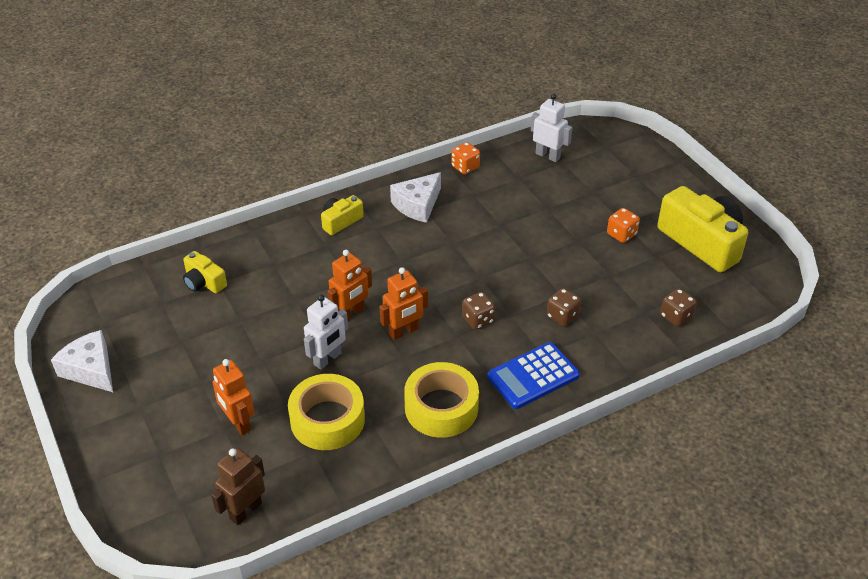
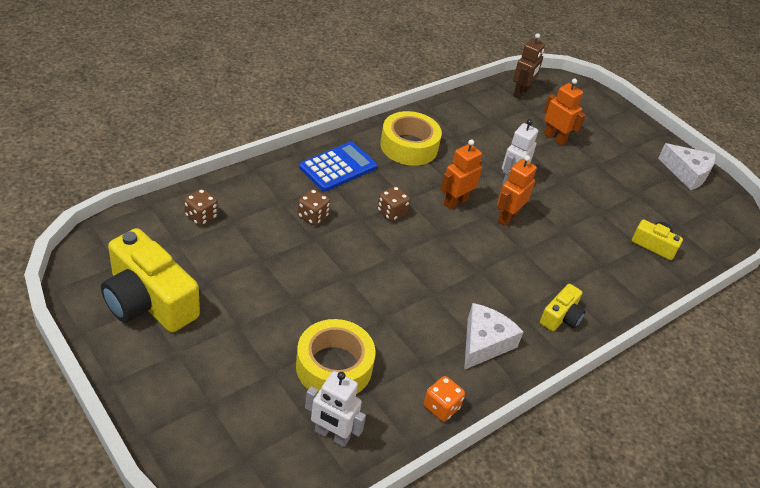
camera: 165 degrees right, 0 degrees up
(327, 420) = (492, 139): yellow tape -> yellow tape (334, 366)
(621, 234) = (243, 308): orange dice -> none

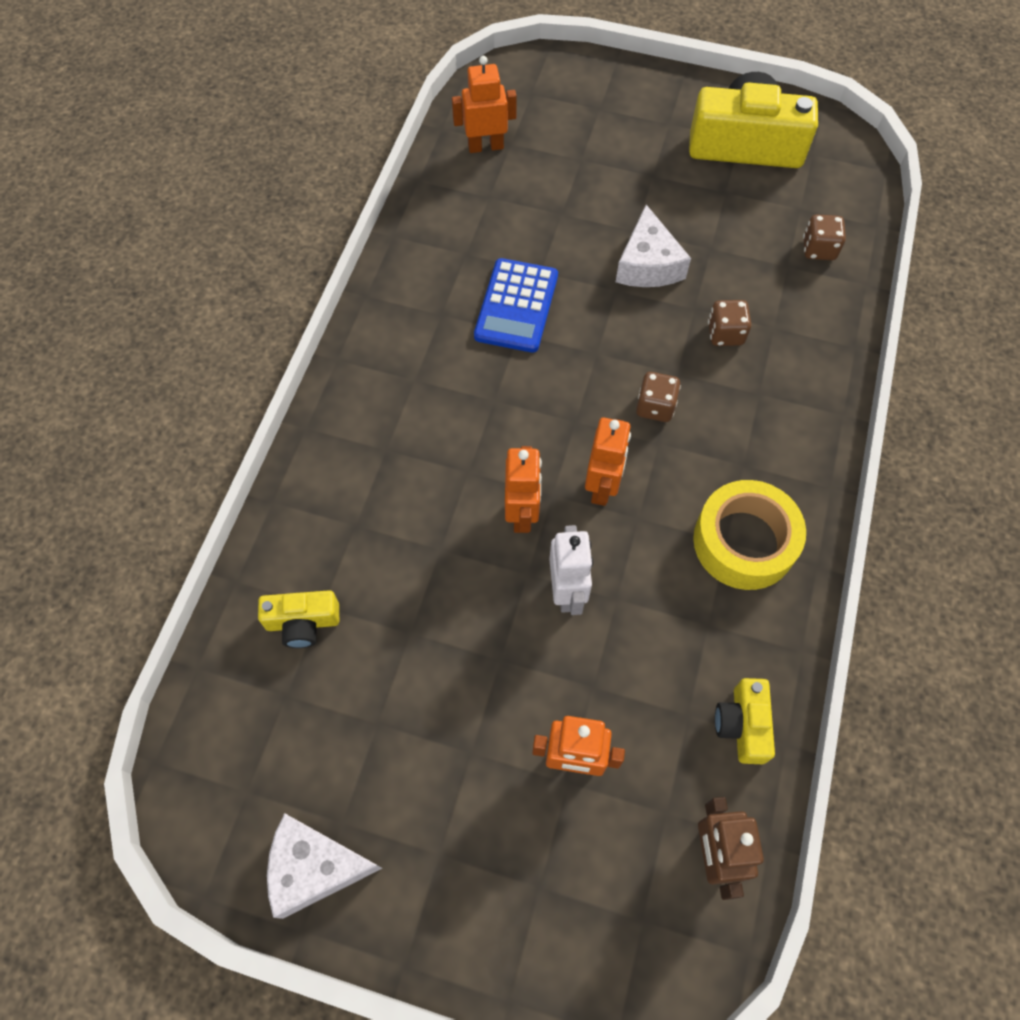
camera: 150 degrees right, 20 degrees up
(332, 435) = (485, 146): white robot -> orange robot
(334, 366) = (538, 197): yellow tape -> none
(338, 167) = (780, 427): blue calculator -> blue calculator (516, 306)
(441, 407) = (416, 225): orange dice -> none
(484, 343) = (424, 314): white cheese -> white cheese (648, 264)
(561, 317) = (364, 405): yellow camera -> yellow camera (742, 725)

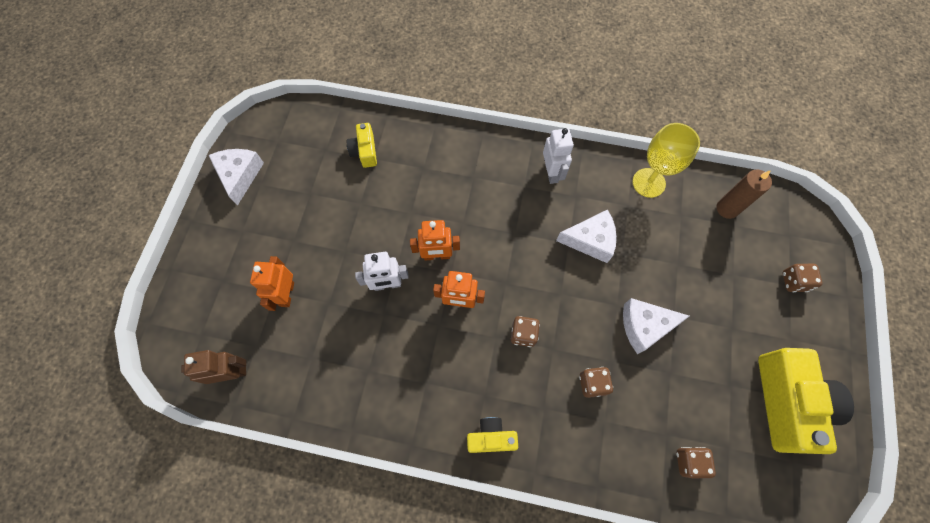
camera: 85 degrees right, 5 degrees up
(396, 340) = (551, 173): none -> white robot
(433, 223) = (648, 183): none -> yellow goblet
(485, 146) = (727, 208): orange robot -> brown candle
(516, 306) = (590, 240): blue calculator -> white cheese
(594, 104) = (794, 281): none -> brown dice
(742, 725) = (305, 391): yellow camera -> yellow camera (491, 437)
(744, 542) = (426, 394): yellow tape -> none

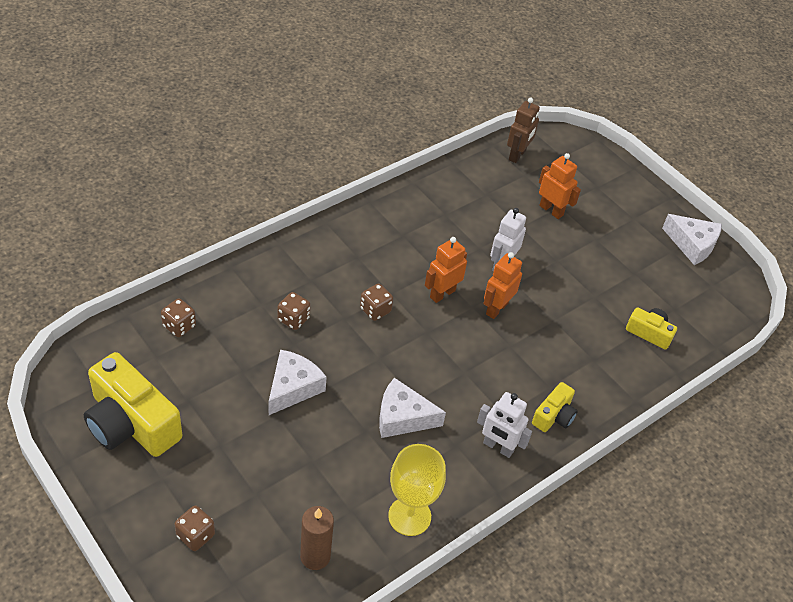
camera: 125 degrees right, 20 degrees down
(491, 437) = (327, 240): yellow camera -> yellow camera (554, 416)
(590, 240) = (402, 417): white cheese -> white cheese turned 60 degrees clockwise

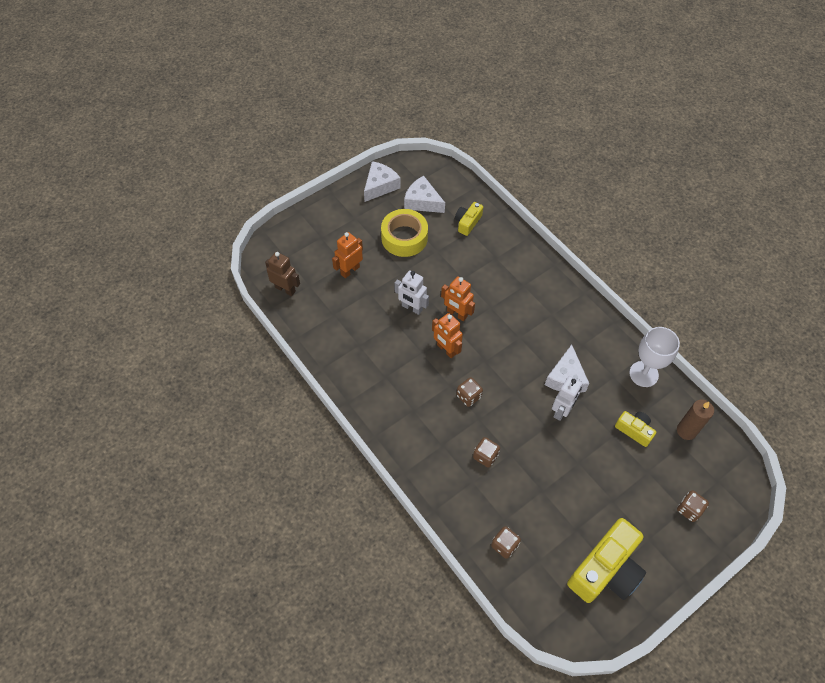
camera: 85 degrees left, 10 degrees up
(293, 387) = (552, 453): white cheese -> white cheese (422, 202)
(409, 516) = (643, 374): yellow goblet -> white goblet
(498, 447) = (579, 320): white robot -> white robot (561, 411)
(554, 416) = (548, 285): yellow camera -> yellow camera (634, 430)
(610, 264) = (404, 238): none -> yellow tape

